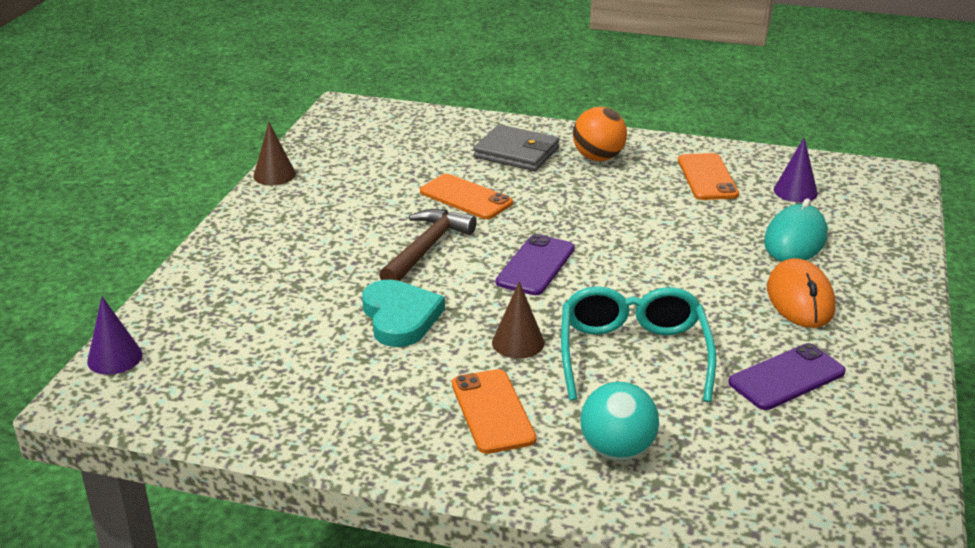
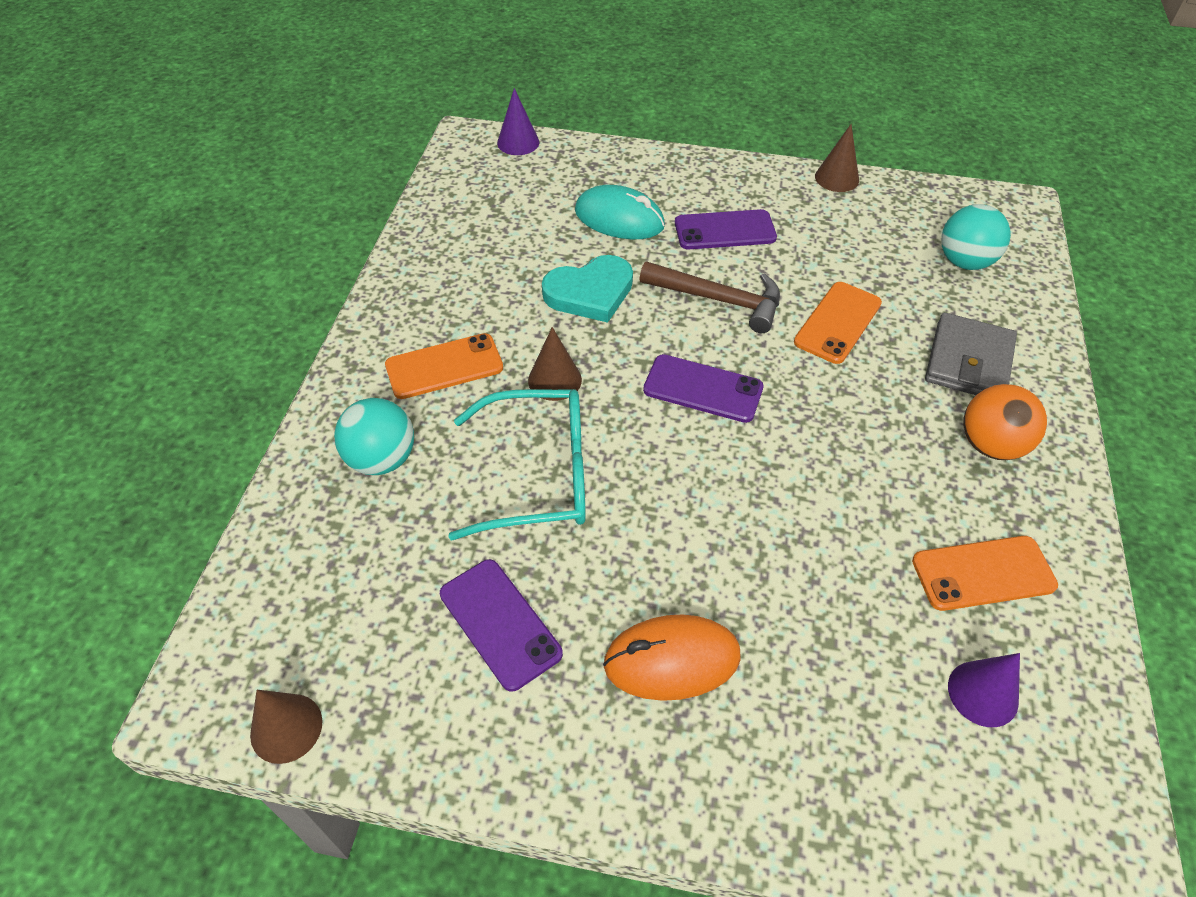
camera: 85 degrees right, 20 degrees up
(330, 237) = (725, 230): none -> purple phone
(405, 137) = (964, 262): none -> turquoise ball
(795, 240) = (829, 674): turquoise mouse -> turquoise mouse (619, 219)
(911, 493) = (286, 728): none -> brown cone

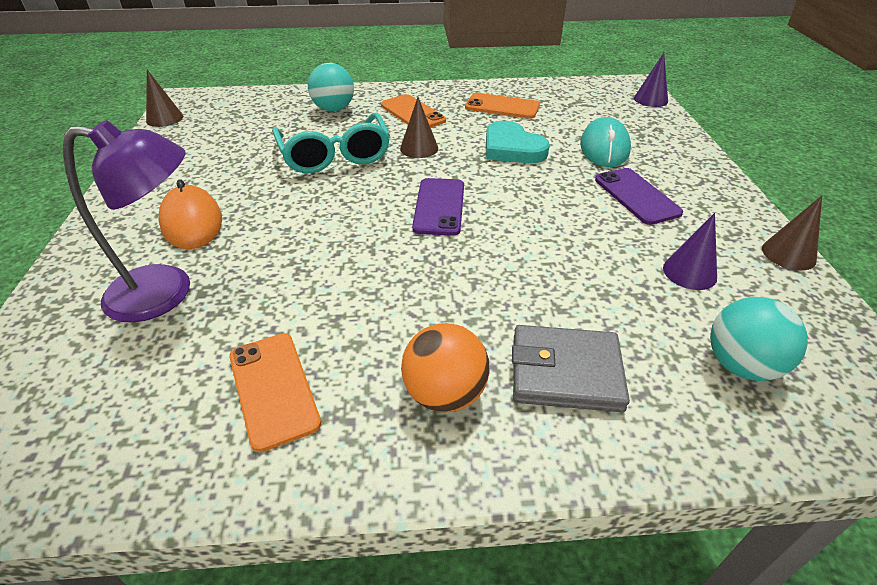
camera: 75 degrees right, 10 degrees down
(500, 623) = (222, 160): purple phone -> none
(719, 300) = (545, 203): brown hammer -> none
(825, 682) = (167, 292): none -> purple lamp
(837, 323) = (562, 271): orange phone -> orange phone (502, 106)
(983, 693) = (142, 390): purple cone -> purple cone (689, 272)

